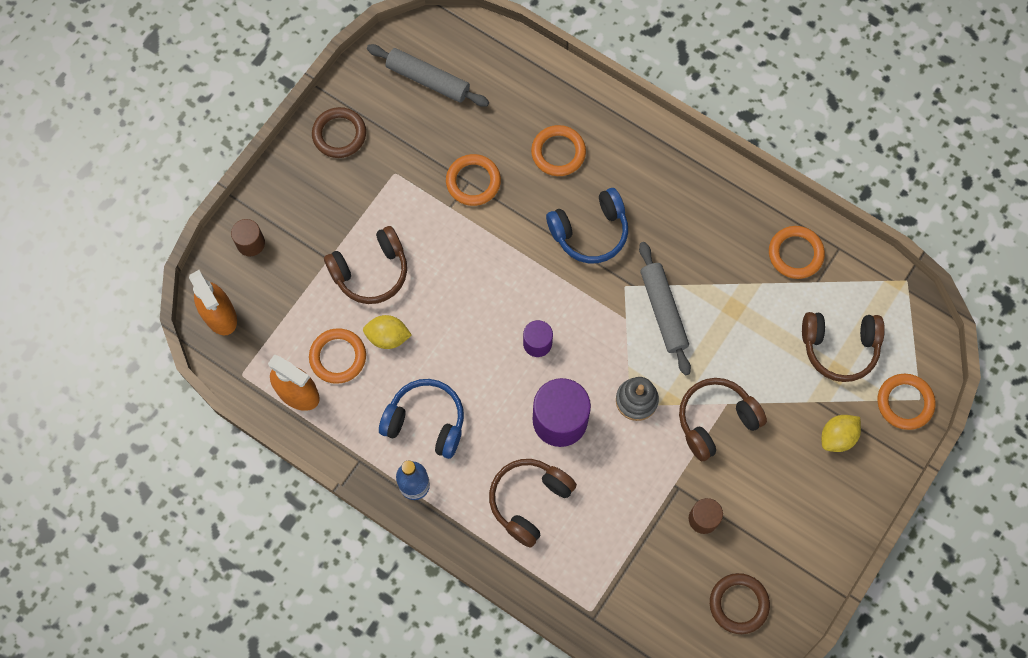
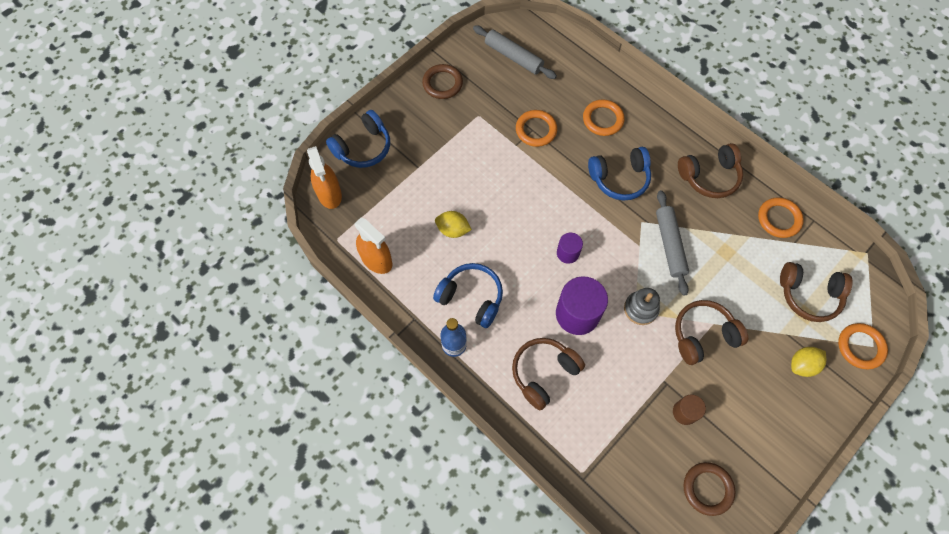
camera: 10 degrees right, 5 degrees down
(250, 243) = (363, 147): brown cylinder -> blue headphones
(338, 357) = (412, 238): orange ring -> none
(371, 271) = (448, 181): brown headphones -> brown headphones (709, 176)

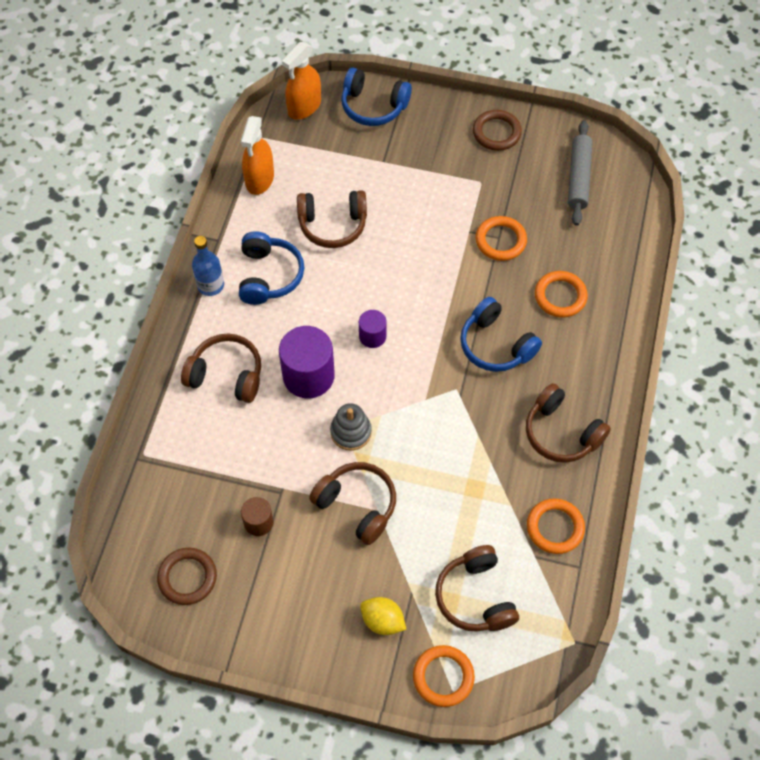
camera: 60 degrees right, 5 degrees down
(453, 230) = (332, 224): yellow lemon -> brown headphones
(670, 245) = (446, 428): grey rolling pin -> none

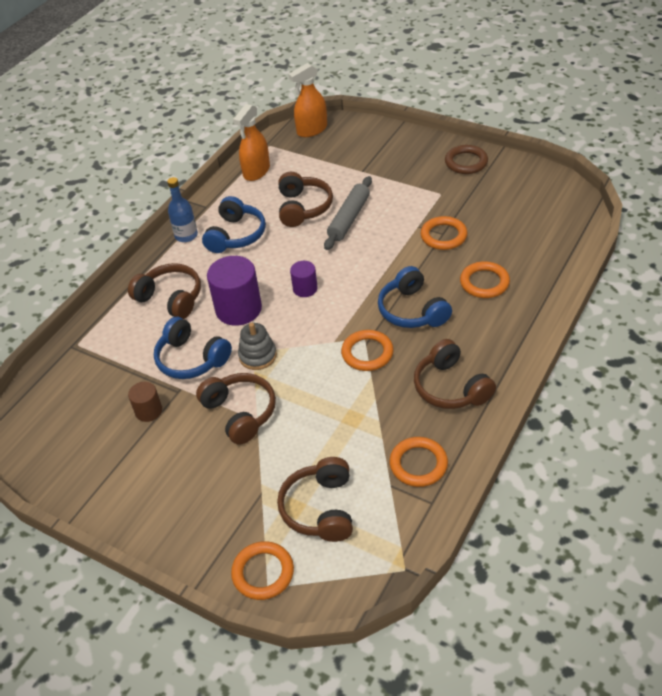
camera: 20 degrees right, 15 degrees down
(187, 577) = (69, 442): brown ring -> none
(332, 224) = (303, 207): brown headphones -> brown headphones turned 105 degrees counterclockwise
(373, 106) = (368, 135): blue headphones -> blue headphones (191, 359)
(382, 621) = (225, 512): yellow lemon -> none
(465, 407) = (367, 353): none -> orange ring
(578, 178) = (529, 200): grey rolling pin -> grey rolling pin (349, 218)

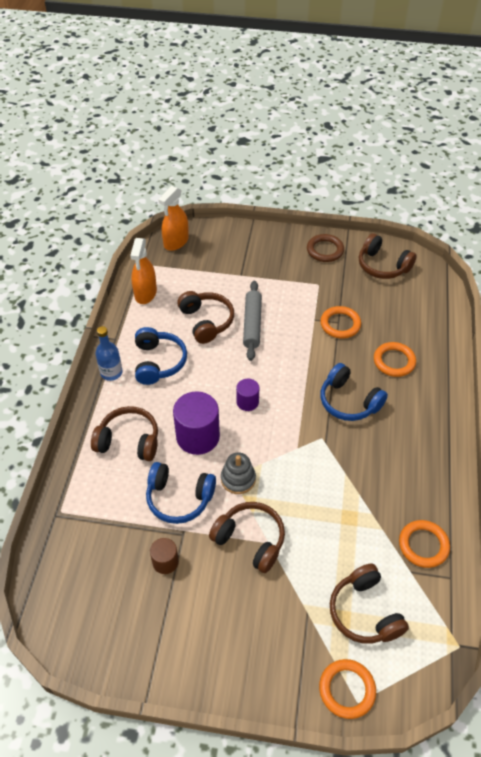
camera: 25 degrees left, 5 degrees up
(367, 353) = (331, 451): orange ring -> none
(451, 387) = (414, 466): brown headphones -> brown headphones (382, 266)

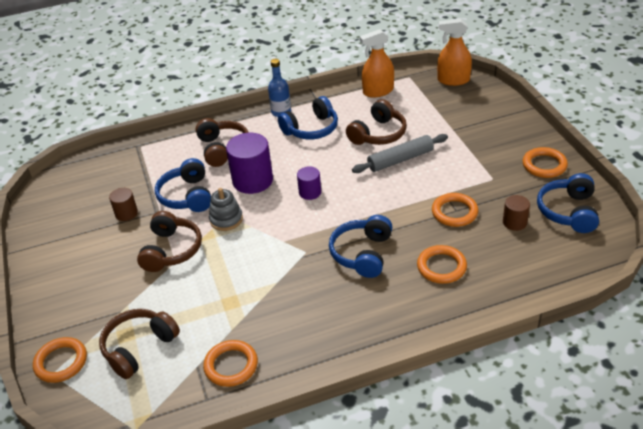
camera: 65 degrees right, 10 degrees down
(325, 250) = (544, 165): brown ring -> orange ring
(374, 298) = (514, 222): none -> brown cylinder
(382, 266) = (568, 211): brown headphones -> blue headphones

